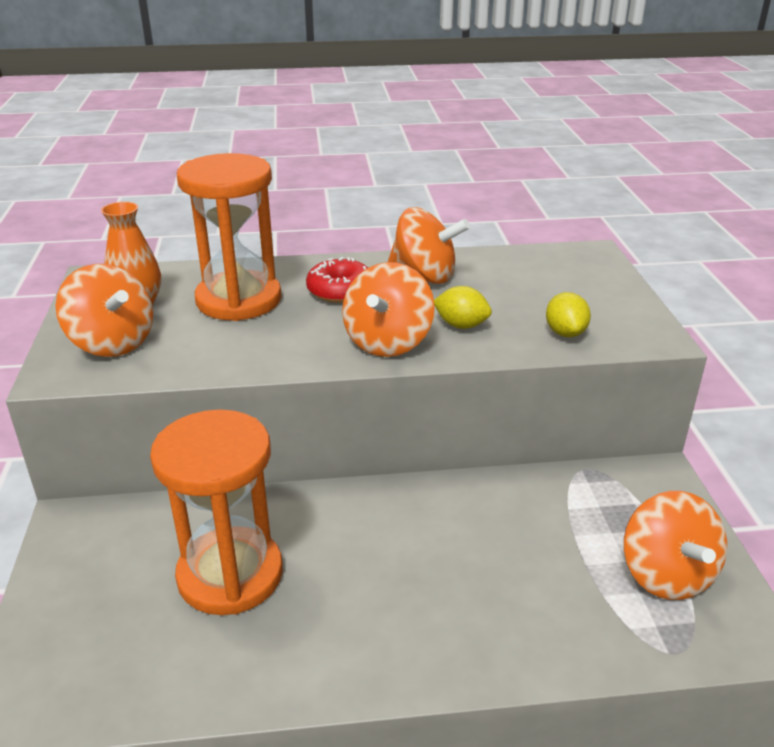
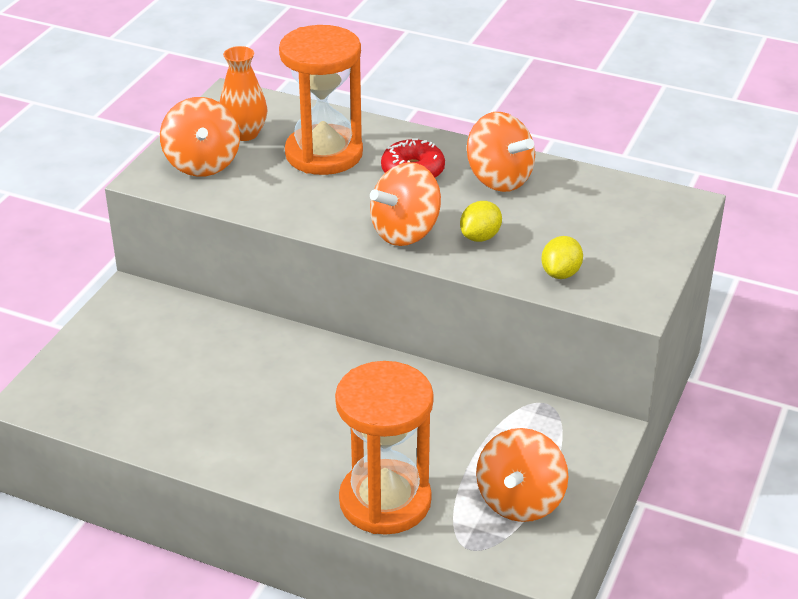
camera: 30 degrees right, 5 degrees up
(230, 574) = (208, 373): orange hourglass -> orange hourglass (385, 501)
(461, 325) = (480, 237): yellow lemon -> yellow lemon turned 75 degrees clockwise

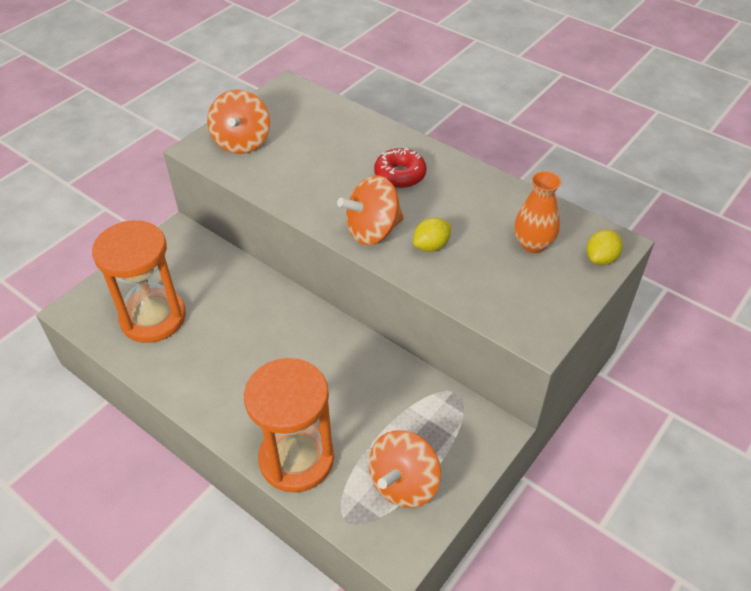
camera: 15 degrees right, 10 degrees up
(245, 133) = (284, 121): orange vase -> orange vase (533, 244)
(324, 154) = (337, 148): orange hourglass -> orange hourglass (153, 318)
(499, 179) = (466, 194): orange spinning top -> none
(561, 273) = (485, 294): yellow lemon -> yellow lemon (601, 259)

